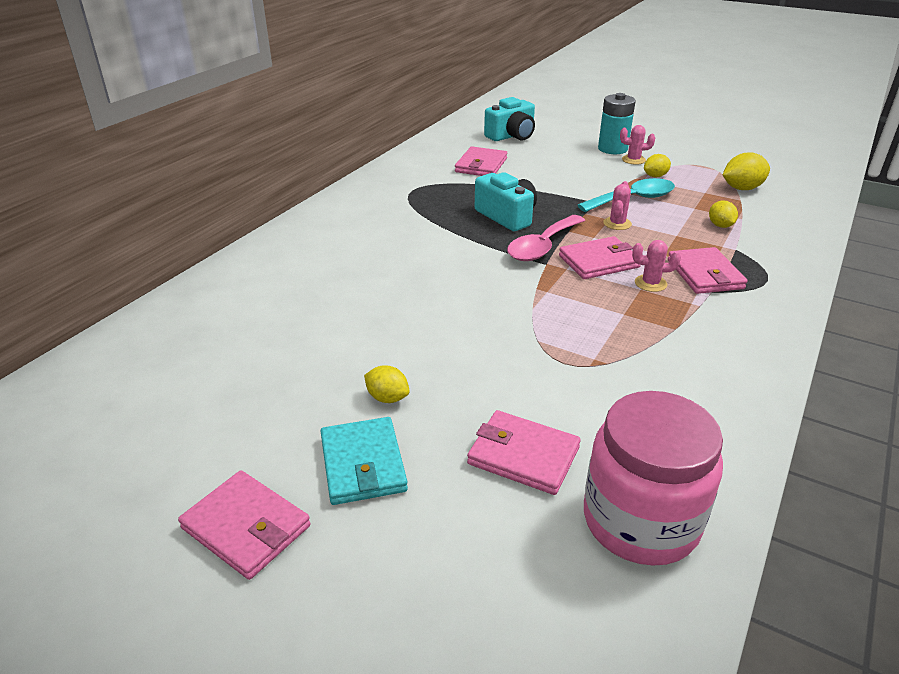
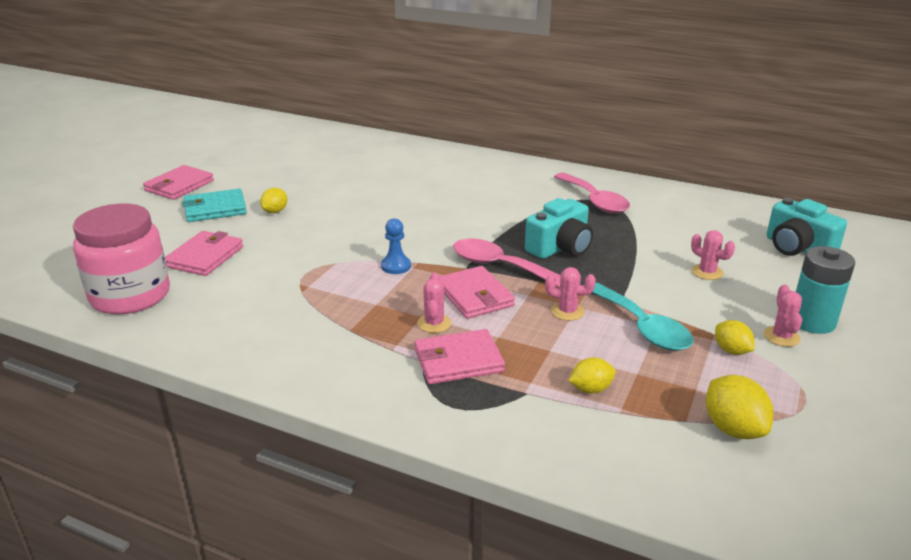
camera: 85 degrees right, 5 degrees down
(413, 192) = (594, 201): none -> pink spoon
(481, 165) = (686, 231): pink wallet -> none
(545, 302) = (396, 266): none -> blue pawn
(549, 168) = (707, 272): none -> pink cactus

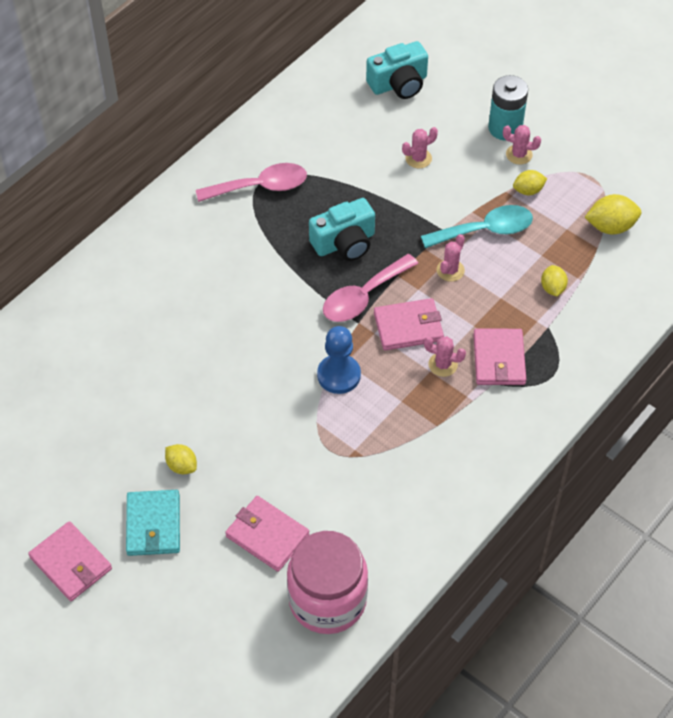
camera: 75 degrees left, 25 degrees up
(396, 266) = (338, 375): blue pawn -> blue pawn, size x1.51
(560, 247) = (344, 243): turquoise camera -> turquoise camera turned 90 degrees clockwise

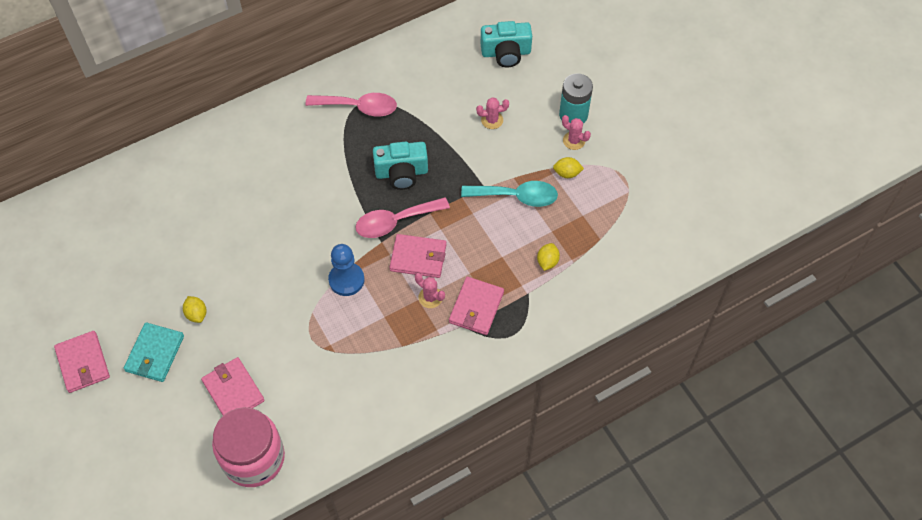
camera: 20 degrees right, 5 degrees up
(450, 270) = (473, 221): pink cactus -> none
(610, 226) = (619, 224): yellow lemon -> none

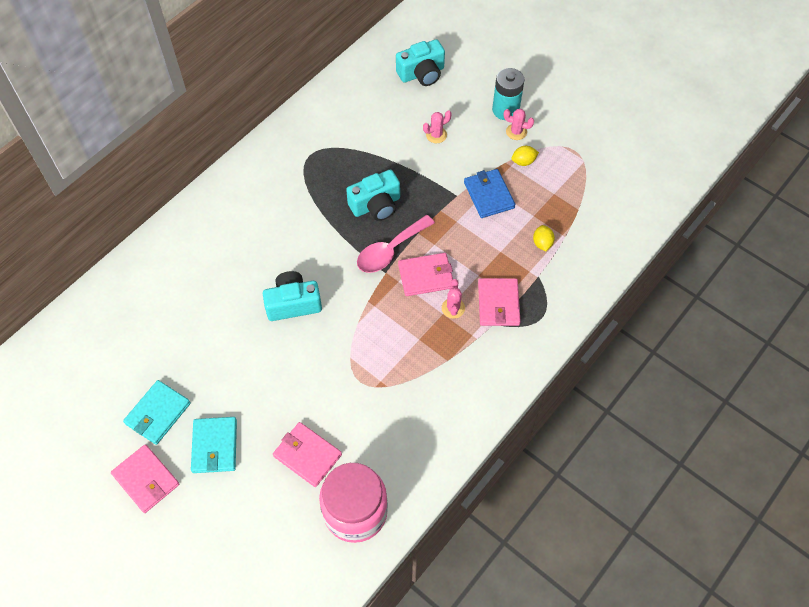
camera: 20 degrees left, 0 degrees up
(117, 306) = (157, 413): none -> turquoise wallet
(196, 314) = (239, 395): yellow lemon -> none
(282, 244) = (293, 304): none -> turquoise camera
(346, 280) = (369, 317): blue pawn -> none
(359, 107) = (310, 159): pink spoon -> none
(430, 297) = (453, 308): pink cactus -> pink cactus turned 75 degrees clockwise
(516, 196) = (489, 195): turquoise spoon -> blue wallet

